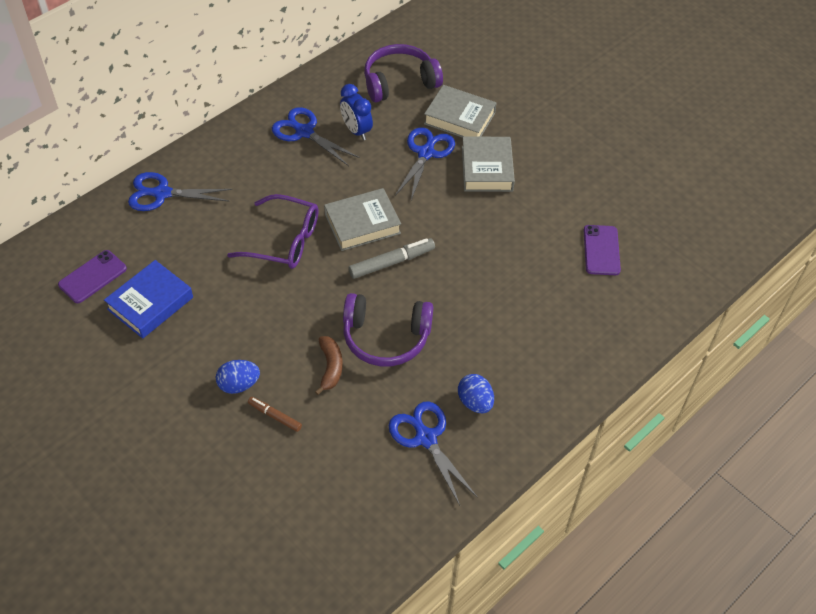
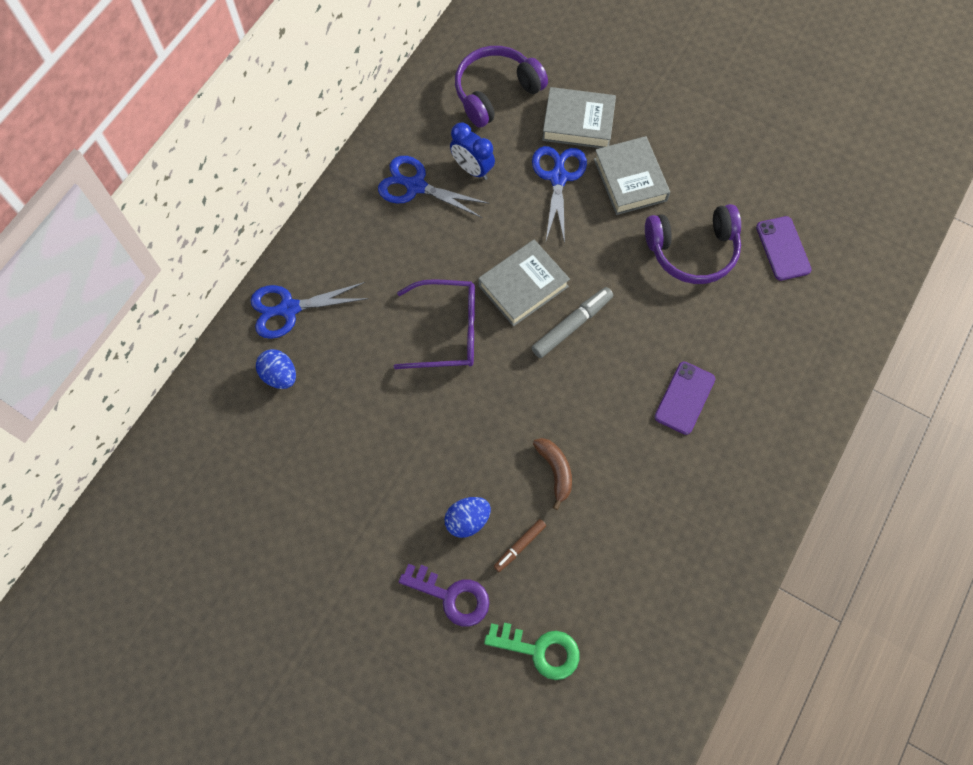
camera: 15 degrees left, 15 degrees up
(92, 277) = (255, 436): purple phone -> purple phone (684, 398)
(150, 303) = (333, 450): blue book -> none
(200, 438) = (451, 596): none -> purple key
(257, 502) = (540, 650): none -> green key
(275, 416) = (520, 546): brown marker -> brown marker turned 60 degrees counterclockwise
(386, 337) = (599, 418): purple headphones -> purple headphones (692, 251)
(425, 437) = (682, 523): blue scissors -> none
(475, 402) = (717, 467): blue egg -> blue egg (279, 375)

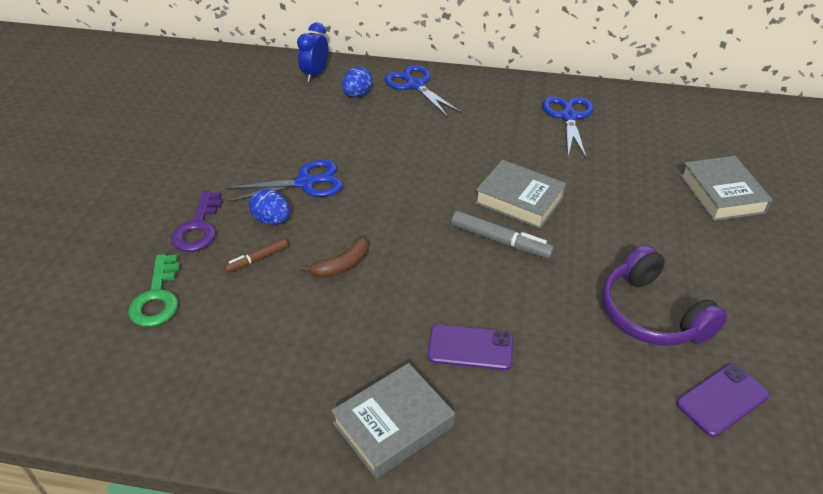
camera: 70 degrees right, 25 degrees down
(447, 331) = (445, 166): purple glasses -> none
(472, 169) = (612, 142): blue clock -> blue clock (315, 74)
(496, 92) = (701, 137): purple headphones -> none
(520, 546) = (257, 259): brown marker -> brown marker turned 60 degrees counterclockwise
(558, 177) = (651, 195): blue scissors -> blue scissors (306, 183)
(630, 180) = (693, 245): grey book -> grey book (393, 425)

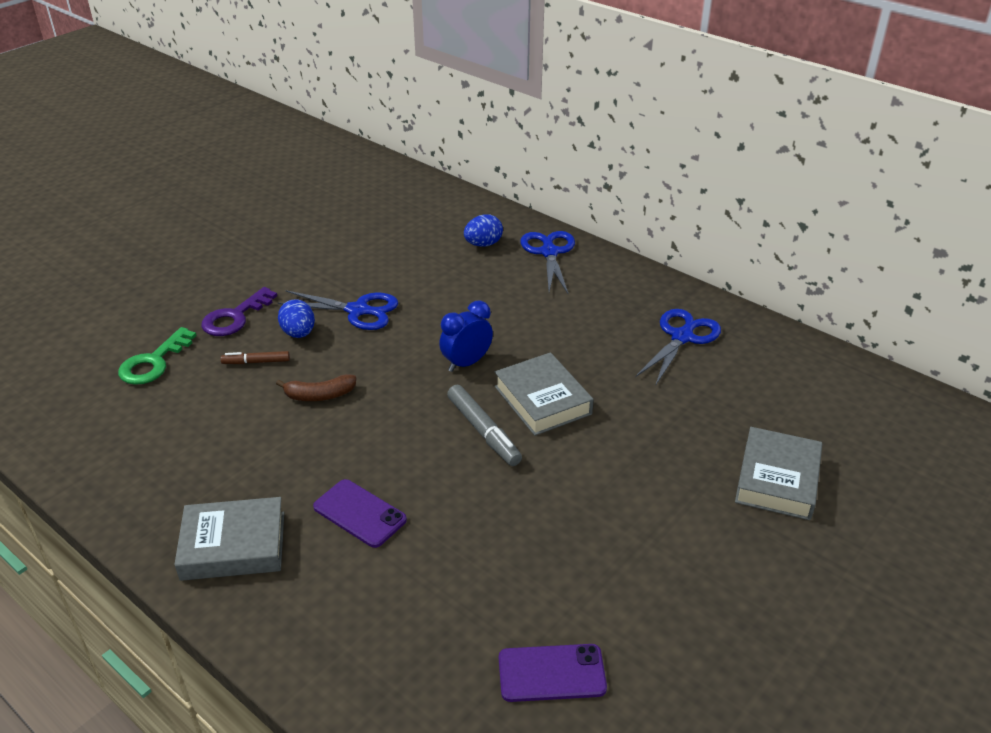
camera: 30 degrees right, 5 degrees down
(315, 74) = (462, 212): blue clock -> blue clock (466, 363)
(651, 314) = (564, 562): purple headphones -> none

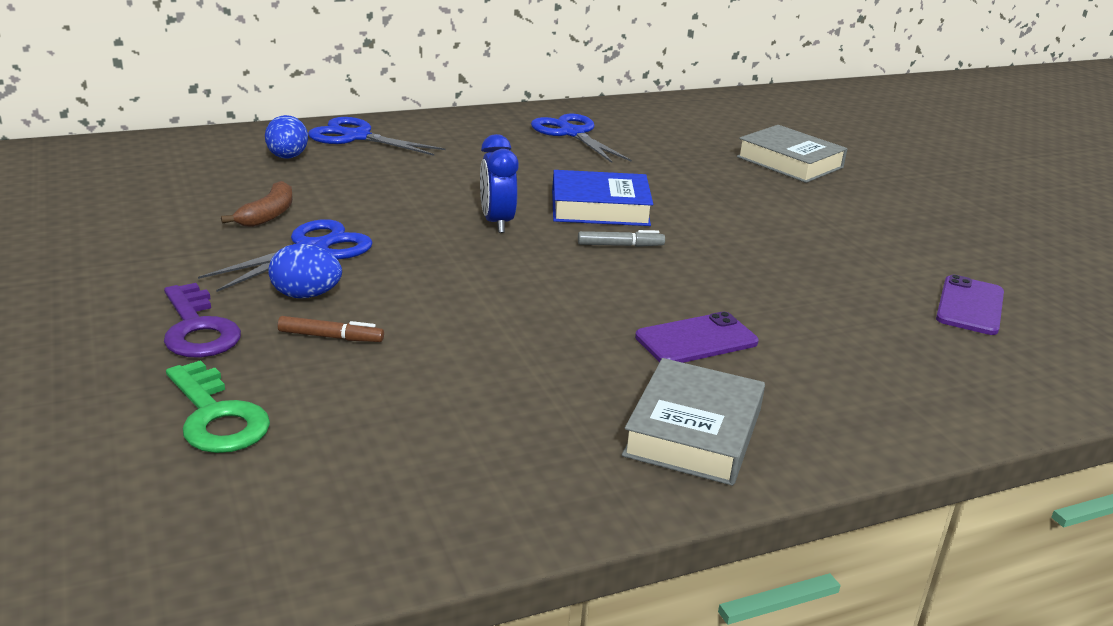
camera: 65 degrees left, 10 degrees down
(256, 362) = (330, 337): brown marker -> brown marker turned 105 degrees counterclockwise
(319, 395) = (456, 312): brown banana -> brown banana (268, 215)
(483, 431) = (620, 245): grey marker -> grey marker, size x0.61
(542, 400) = (600, 208): grey book -> blue book

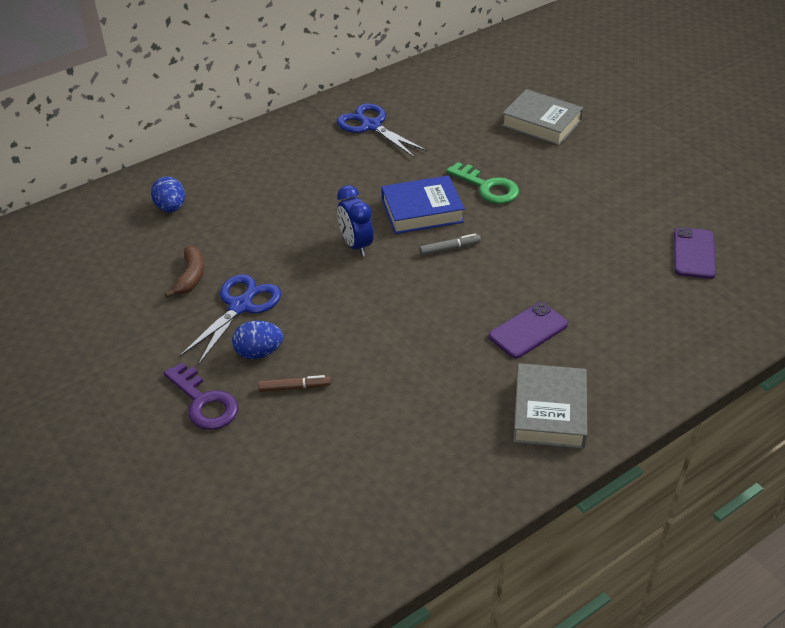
camera: 10 degrees left, 15 degrees up
(217, 416) = (258, 473): green key -> green key (487, 187)
(356, 137) = (210, 170): blue scissors -> none

